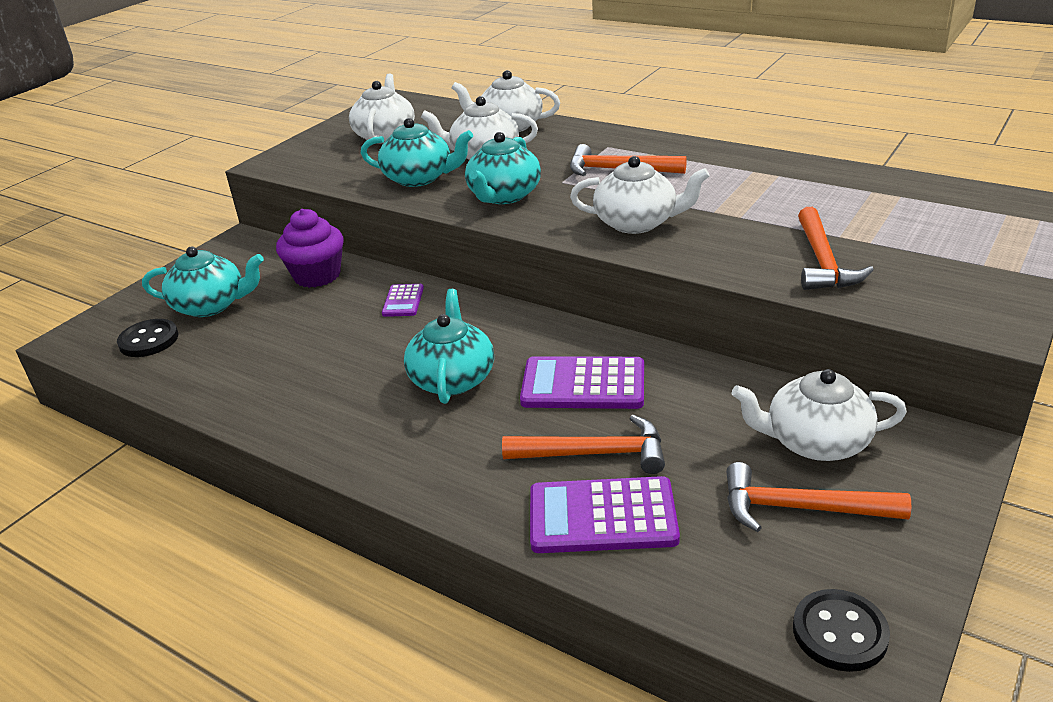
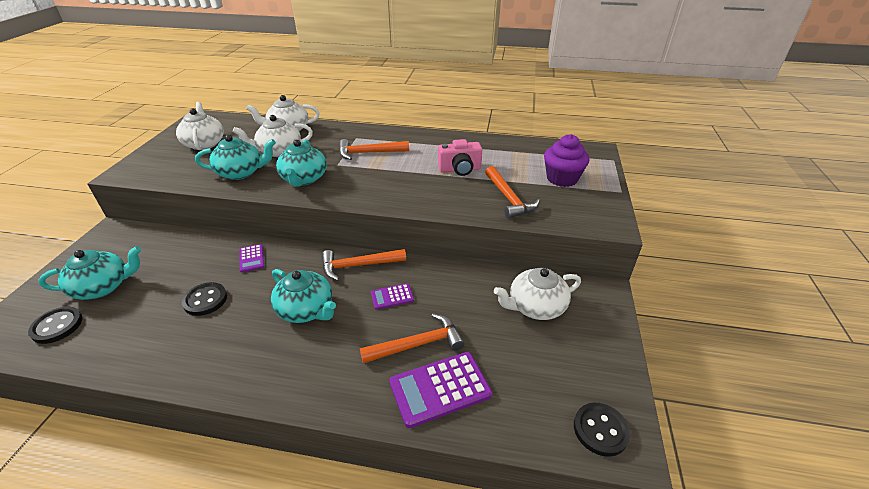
camera: 25 degrees left, 5 degrees up
(317, 275) = (181, 249): purple cupcake -> purple cupcake (562, 179)
(326, 342) = (205, 300): none -> black button
(452, 378) = (306, 309): turquoise teapot -> turquoise teapot turned 150 degrees clockwise
(583, 384) = (392, 296): purple calculator -> purple calculator, size x0.53
(637, 223) = (395, 187): white teapot -> none
(758, 209) = (460, 169): none -> pink camera
(800, 508) = (546, 352): orange hammer -> orange hammer (358, 266)

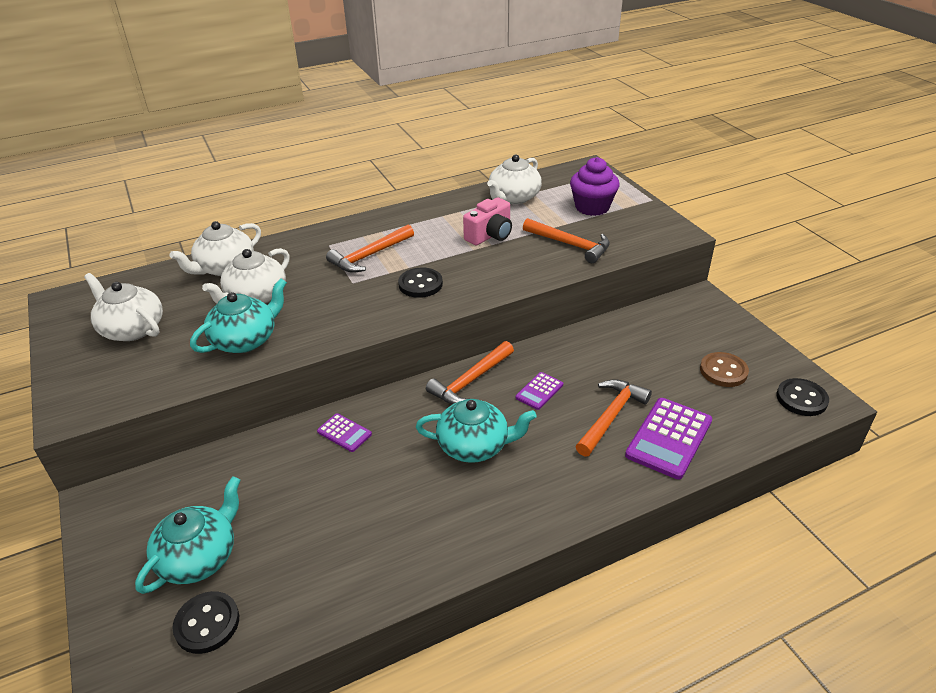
camera: 35 degrees left, 0 degrees up
(205, 300) = (353, 497): black button -> black button (420, 284)
(304, 179) = (337, 313): turquoise teapot -> none
(535, 306) = (665, 336): white teapot -> white teapot (513, 198)
(553, 362) = (723, 371): none -> brown button

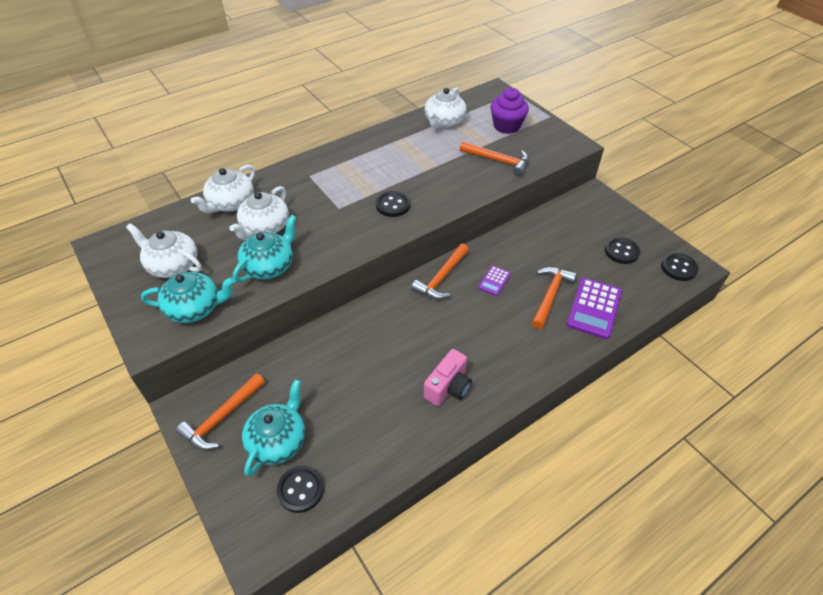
camera: 10 degrees left, 10 degrees up
(344, 433) = (358, 330): purple calculator -> none
(369, 256) = (345, 183): orange hammer -> orange hammer (222, 417)
(474, 446) = (458, 329): turquoise teapot -> turquoise teapot (195, 308)
(490, 235) = (435, 157): pink camera -> pink camera (448, 387)
(723, 371) = (621, 251): brown button -> black button

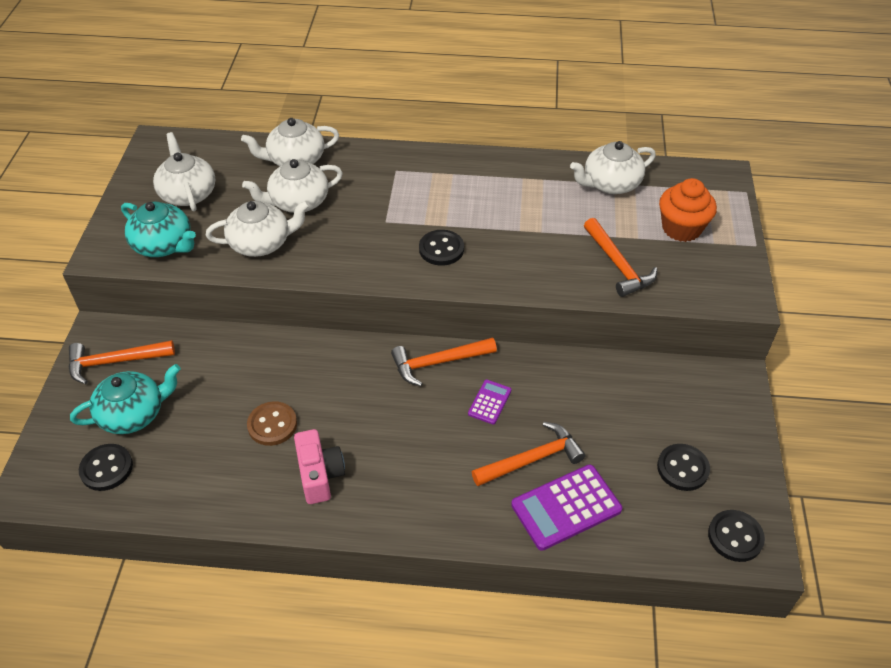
camera: 40 degrees right, 0 degrees up
(269, 266) = (261, 243): turquoise teapot -> white teapot
(384, 379) = (272, 425): none -> brown button
(448, 387) = (319, 475): pink camera -> pink camera turned 90 degrees counterclockwise
(494, 281) = (489, 402): purple calculator -> purple calculator turned 135 degrees clockwise
(506, 126) = (681, 228): purple cupcake -> orange cupcake

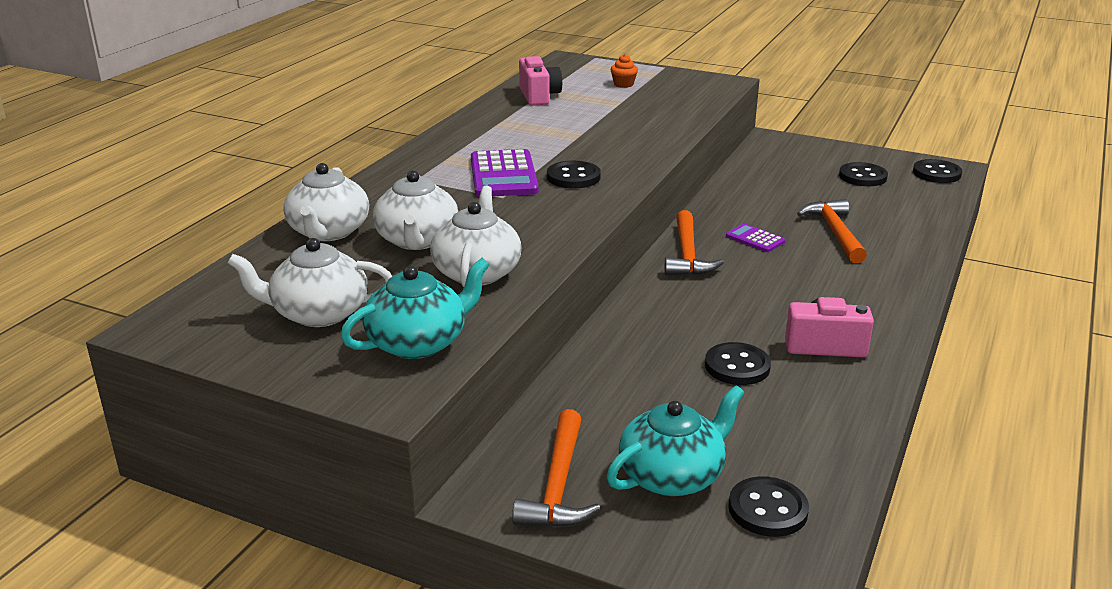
camera: 70 degrees left, 20 degrees down
(133, 414) = (673, 475): turquoise teapot -> turquoise teapot turned 60 degrees clockwise
(272, 425) = (737, 366): brown button -> black button
(566, 507) = (895, 228): purple calculator -> purple calculator (503, 175)
(610, 184) = (539, 96): white teapot -> pink camera
(618, 265) = (654, 113): orange hammer -> none
(681, 228) = (623, 84): orange cupcake -> orange cupcake, size x0.51

